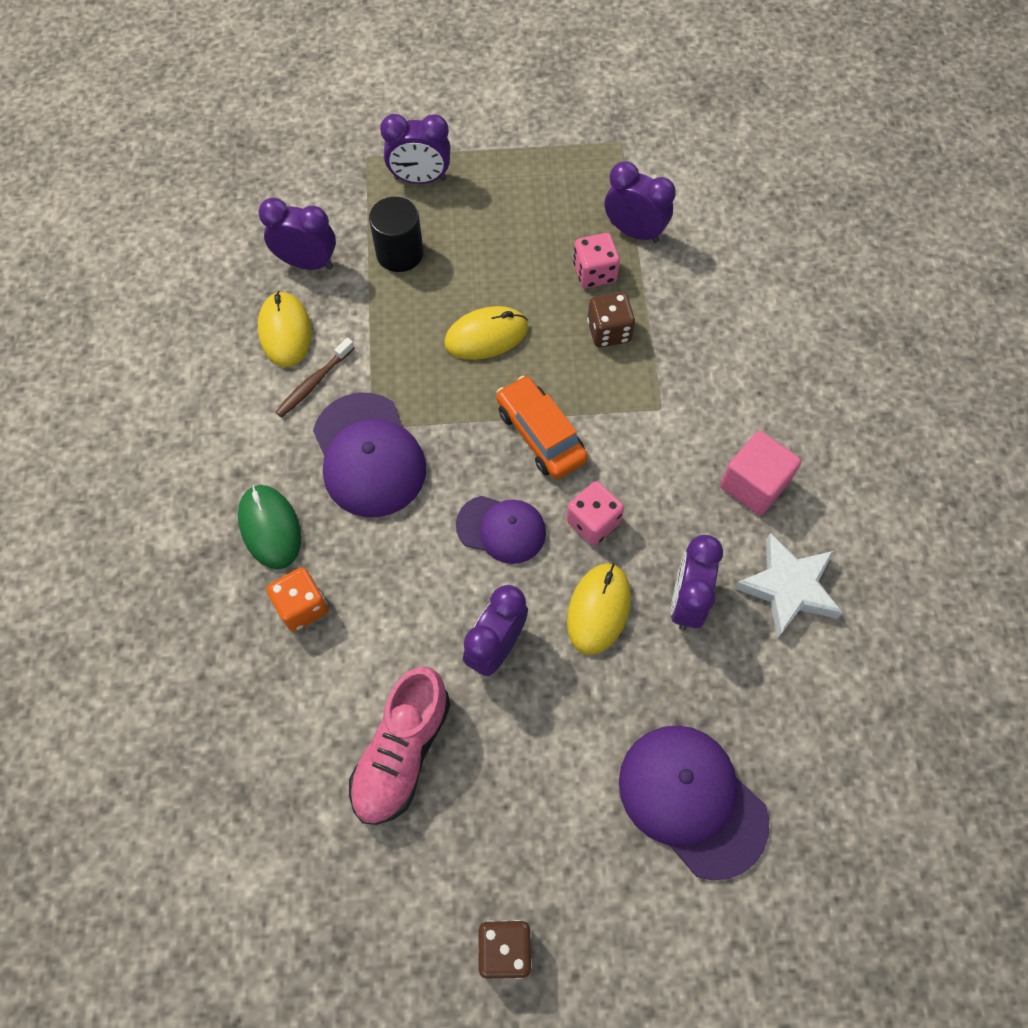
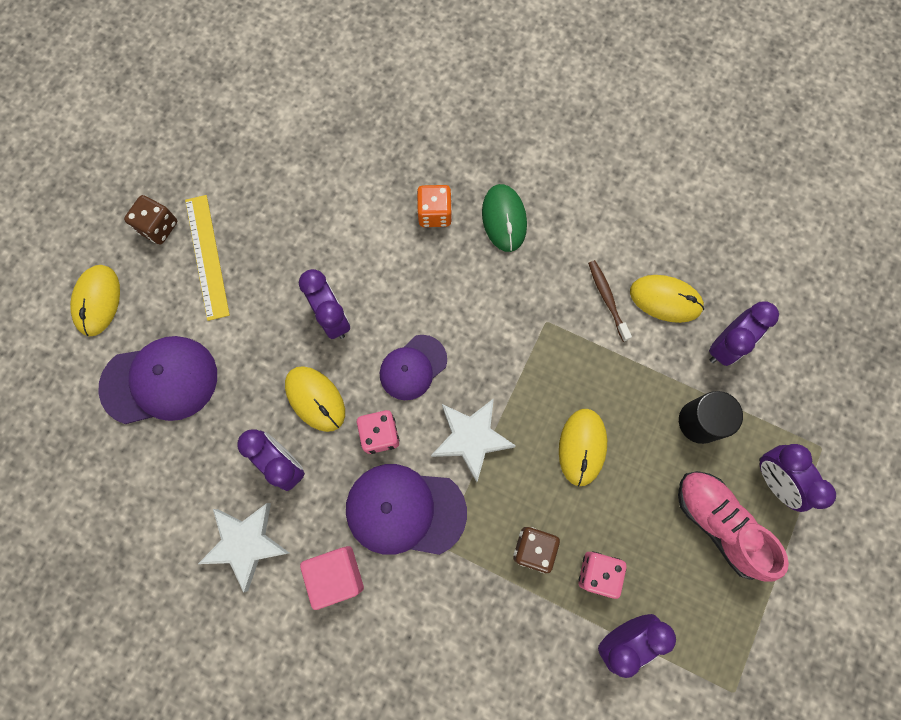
camera: 120 degrees right, 10 degrees up
(270, 528) = (504, 219): green mouse -> green mouse turned 75 degrees clockwise
(369, 455) = (524, 308): purple cap -> purple cap (405, 510)
(402, 752) = (303, 227): pink shoe -> pink shoe (719, 524)
(420, 179) = (774, 480): purple clock -> purple clock turned 60 degrees counterclockwise
(507, 851) = (207, 256): none -> yellow ruler
(540, 434) = (471, 438): orange car -> white star
(649, 959) = (97, 301): none -> yellow mouse

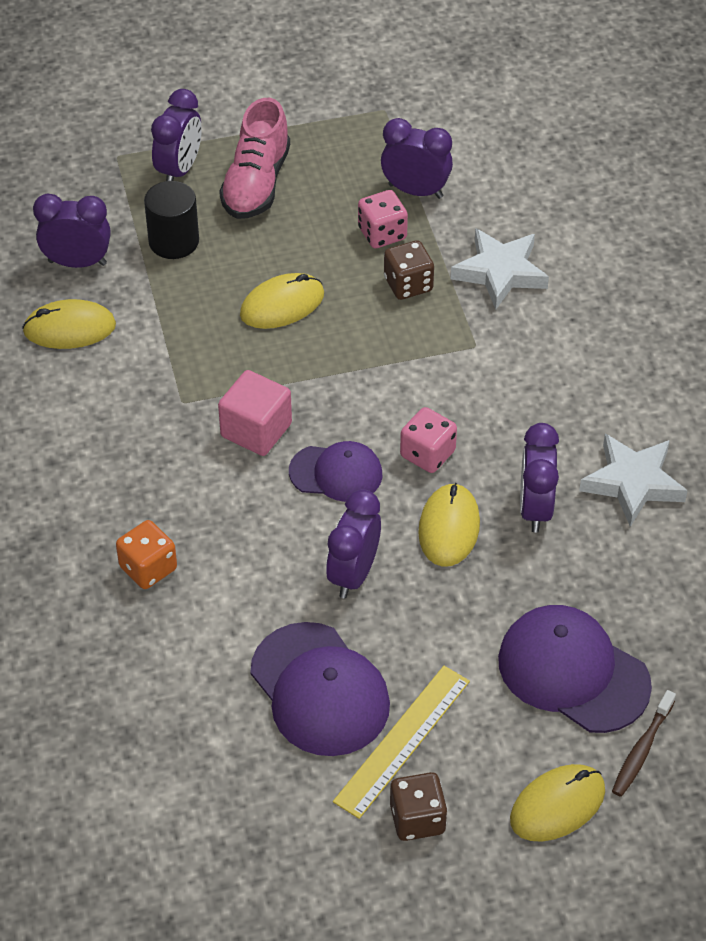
camera: 130 degrees left, 25 degrees down
(336, 575) = (582, 400): pink cube -> pink cube (256, 430)
(405, 510) = (474, 389): purple cap -> purple cap (320, 690)
(471, 438) = (358, 385): white star -> white star (500, 272)
(504, 219) = (98, 505): green mouse -> none
(607, 299) = (111, 370): brown toothbrush -> brown toothbrush (642, 749)
(665, 299) = (69, 328): yellow mouse -> yellow mouse turned 75 degrees counterclockwise

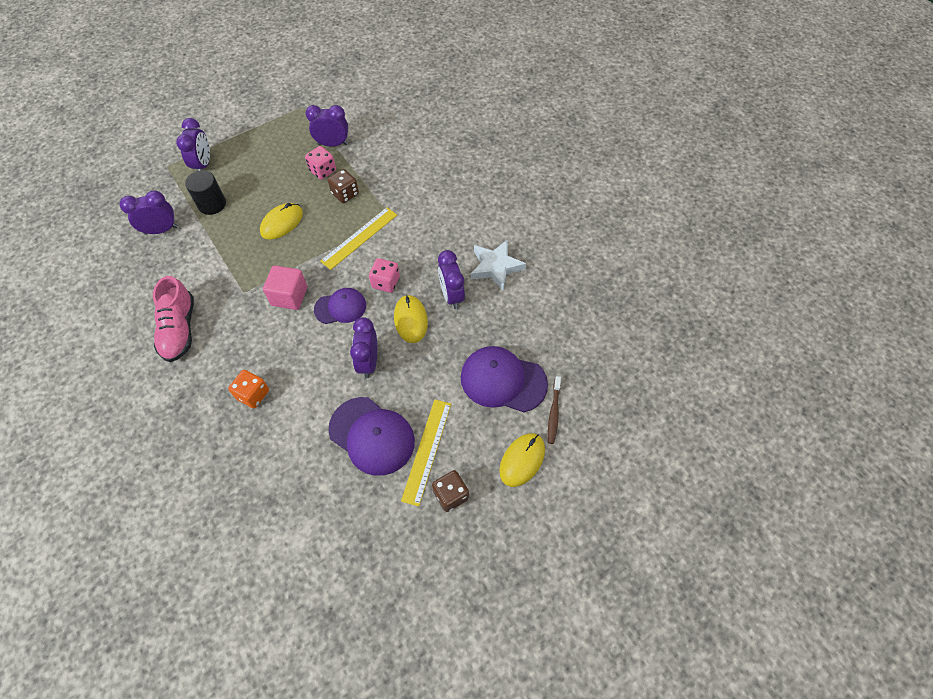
camera: 20 degrees left, 10 degrees up
(69, 328) = (167, 268): yellow mouse -> none
(256, 183) = (247, 161): pink shoe -> pink shoe (179, 329)
(408, 366) = (359, 237): none -> yellow ruler
(500, 272) = (390, 175): white star -> none

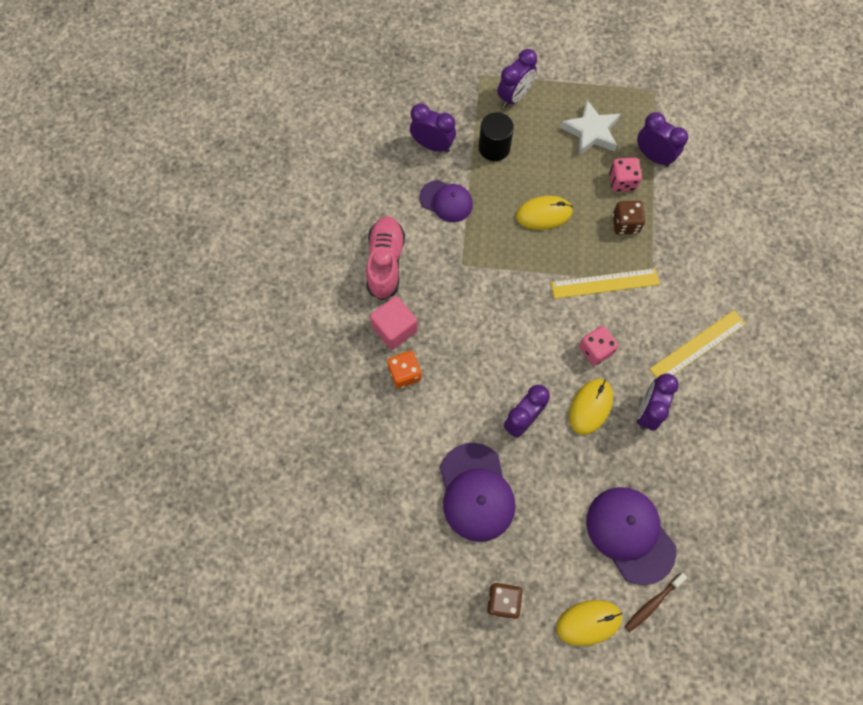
camera: 40 degrees right, 10 degrees up
(179, 329) = (385, 262): pink shoe -> pink shoe turned 150 degrees clockwise
(289, 296) = (499, 299): pink cube -> pink cube (394, 329)
(340, 307) = (536, 345): purple cap -> purple cap (446, 201)
(427, 451) = (512, 544): yellow ruler -> yellow ruler (697, 346)
(495, 267) = (714, 413): white star -> white star (591, 132)

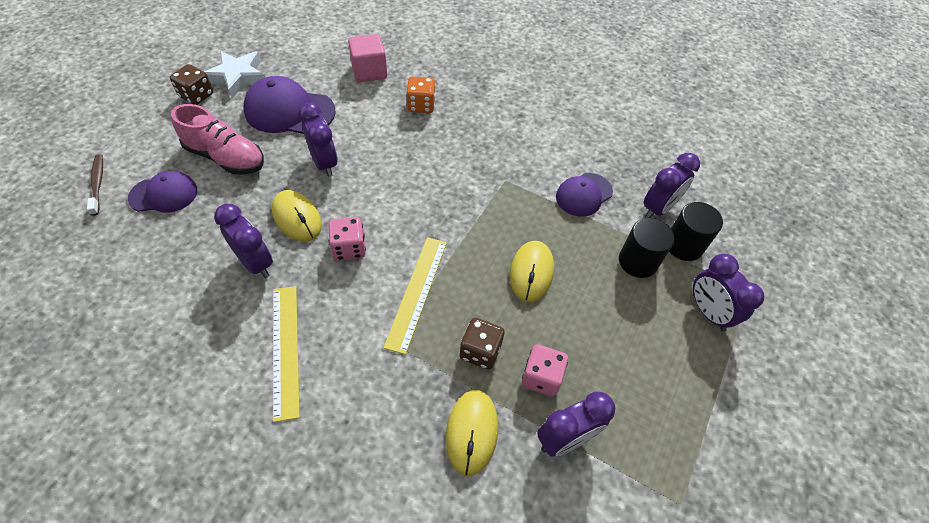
camera: 110 degrees right, 15 degrees down
(385, 262) = (535, 128): pink shoe -> pink shoe (226, 157)
(394, 329) = (466, 113): pink cube -> pink cube (369, 71)
(461, 121) = (683, 245): none -> black cylinder
(588, 622) = (130, 137): yellow mouse -> yellow mouse (471, 432)
(591, 132) = (630, 376): white star -> white star (238, 77)
(630, 534) = (164, 194): purple cap -> purple cap, size x0.63

